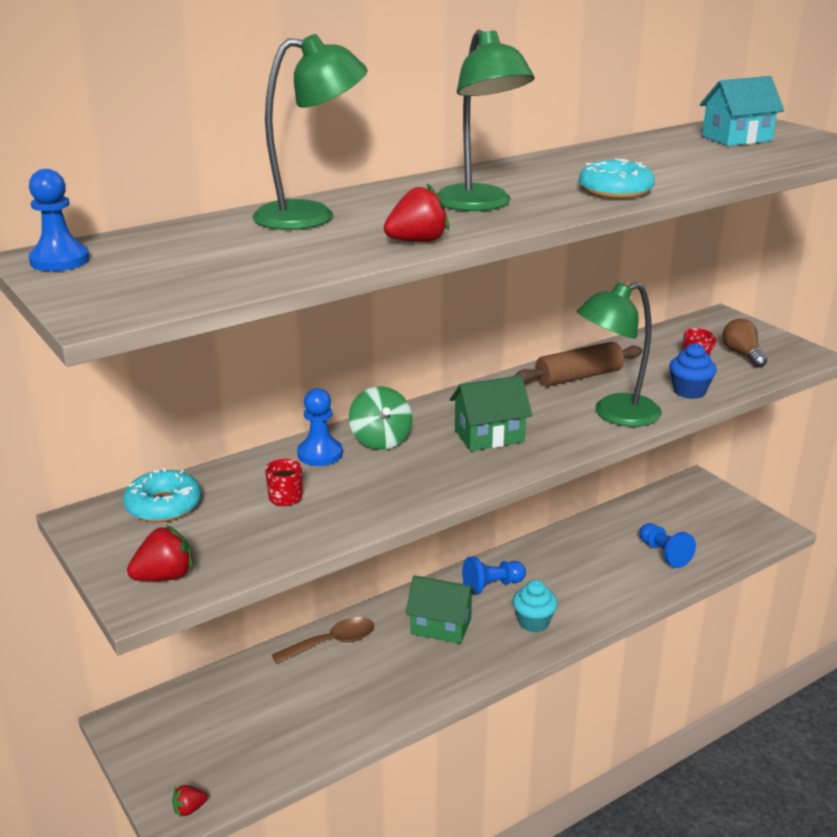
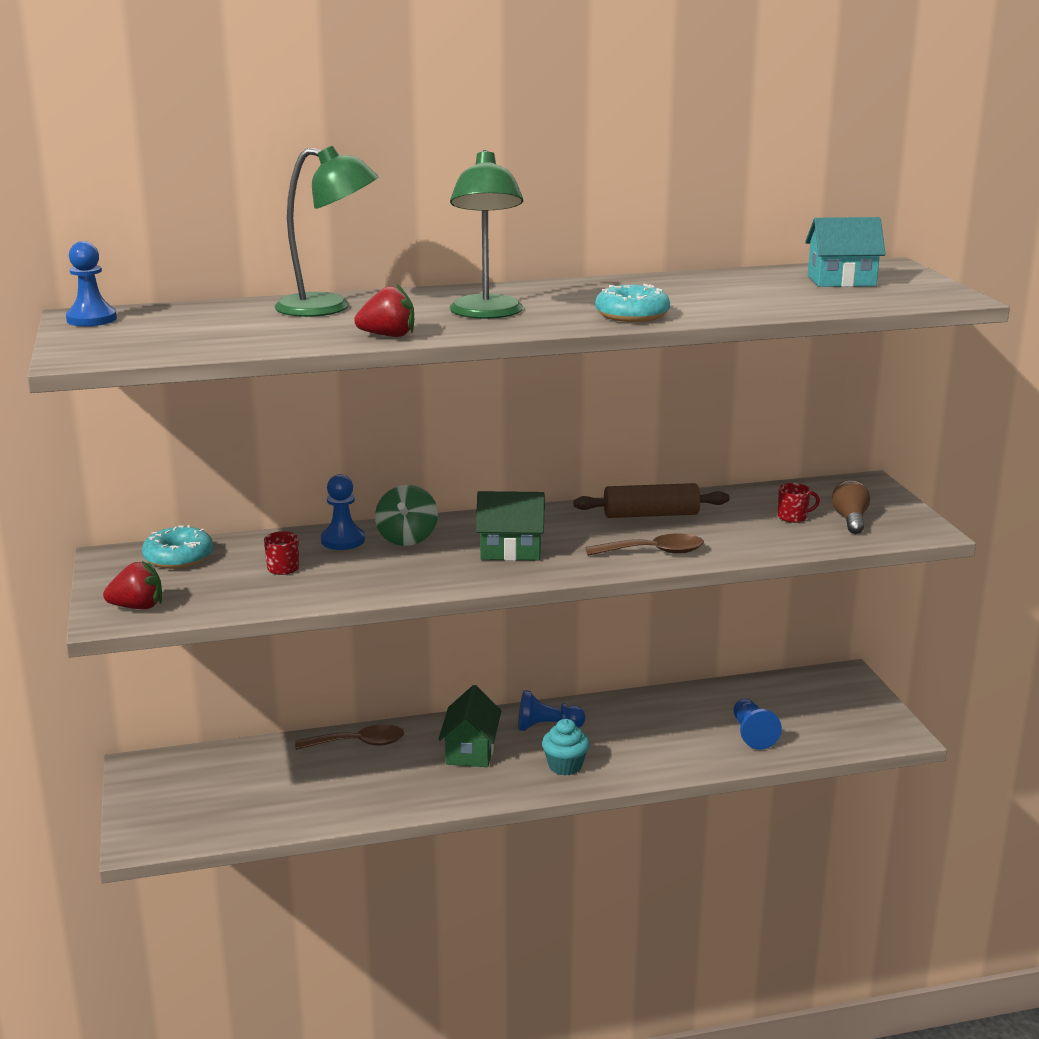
camera: 20 degrees right, 5 degrees down
(189, 809) = (150, 841): red strawberry -> none
(441, 626) = (471, 751): green house -> green house turned 60 degrees clockwise
(615, 414) = (653, 552): green lamp -> brown spoon
(689, 391) = (753, 544): blue cupcake -> none

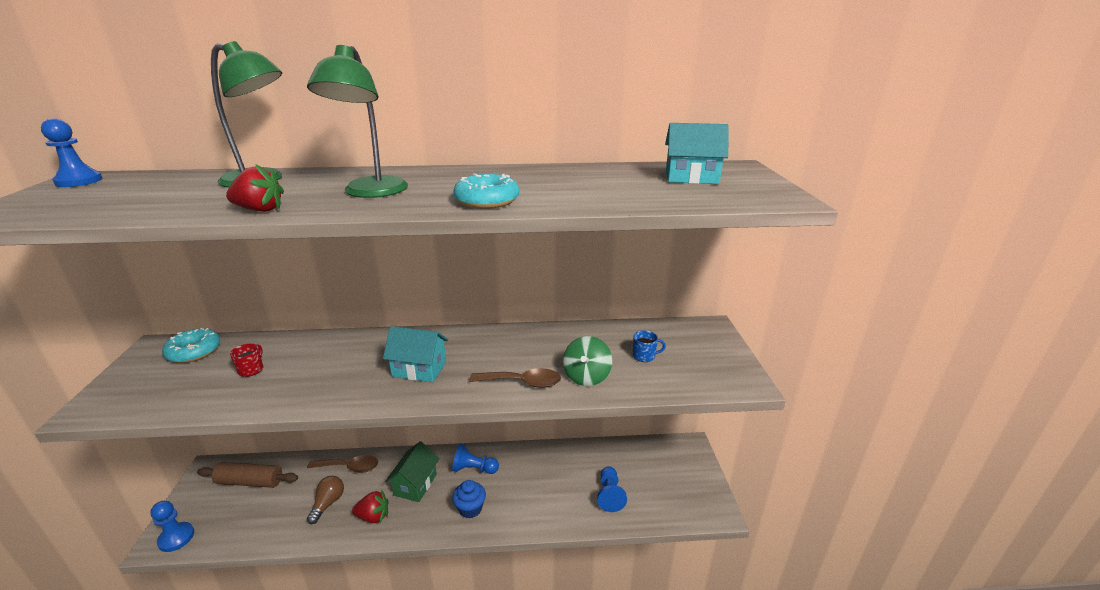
camera: 10 degrees right, 5 degrees up
(137, 607) = (118, 399): red strawberry -> red strawberry (373, 517)
(343, 540) = (313, 347): blue pawn -> blue pawn (176, 538)
(407, 538) = (357, 349): green spinning top -> green spinning top (586, 376)
(511, 550) = (419, 369): green house -> turquoise house
(565, 766) = (470, 508): turquoise cupcake -> blue cupcake
(651, 515) = (540, 343): brown rolling pin -> brown rolling pin (250, 481)
(793, 517) = (644, 356): red mug -> blue mug
(850, 520) = (688, 363): brown light bulb -> brown light bulb (328, 503)

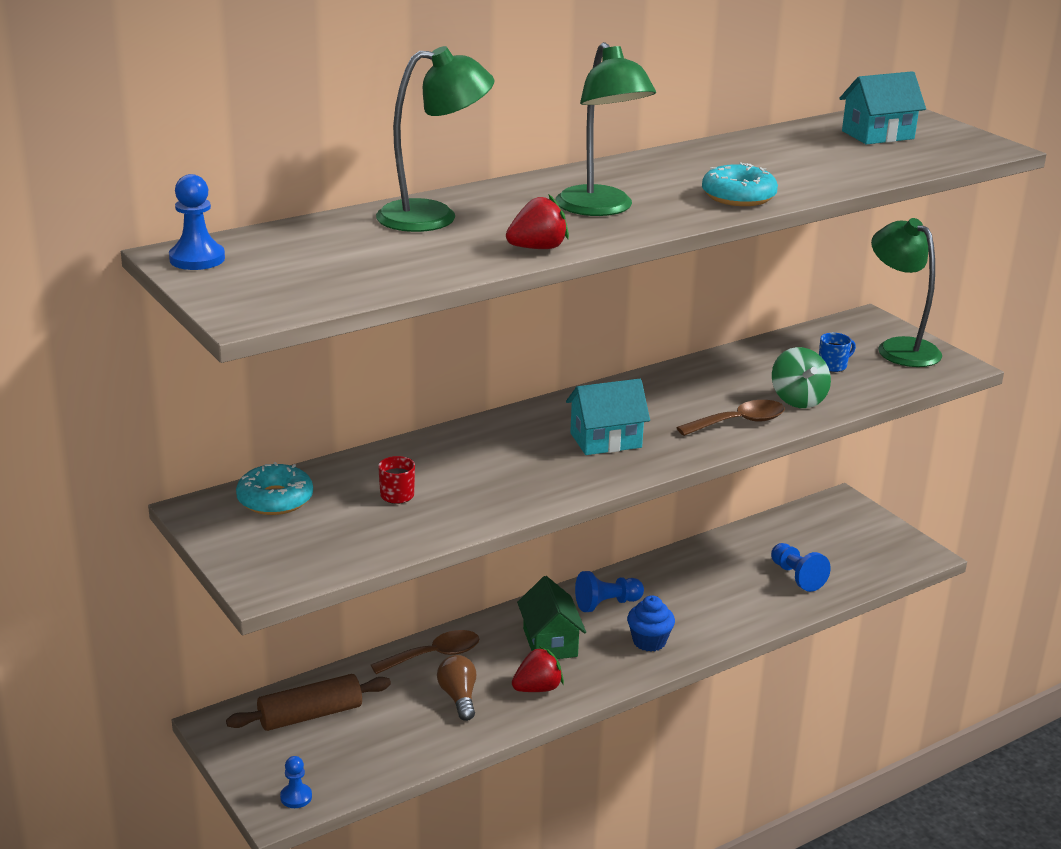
camera: 30 degrees left, 0 degrees up
(176, 538) = (296, 797): blue pawn -> blue pawn, size x0.65
(712, 355) = (899, 348): none -> green lamp

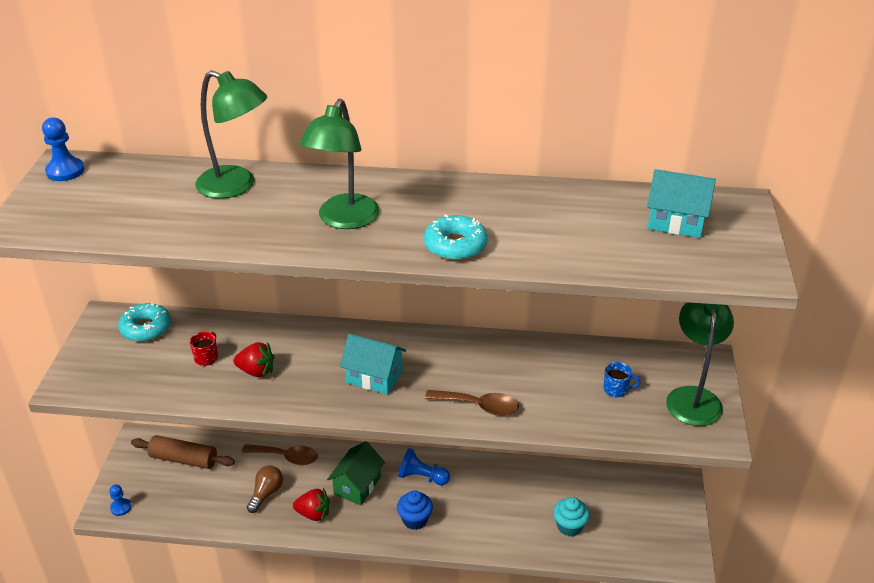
camera: 40 degrees right, 10 degrees up
(537, 248) = (247, 240): red strawberry -> red strawberry (256, 371)
(796, 577) = (569, 526): blue pawn -> turquoise cupcake
(798, 399) = (547, 407): green spinning top -> none

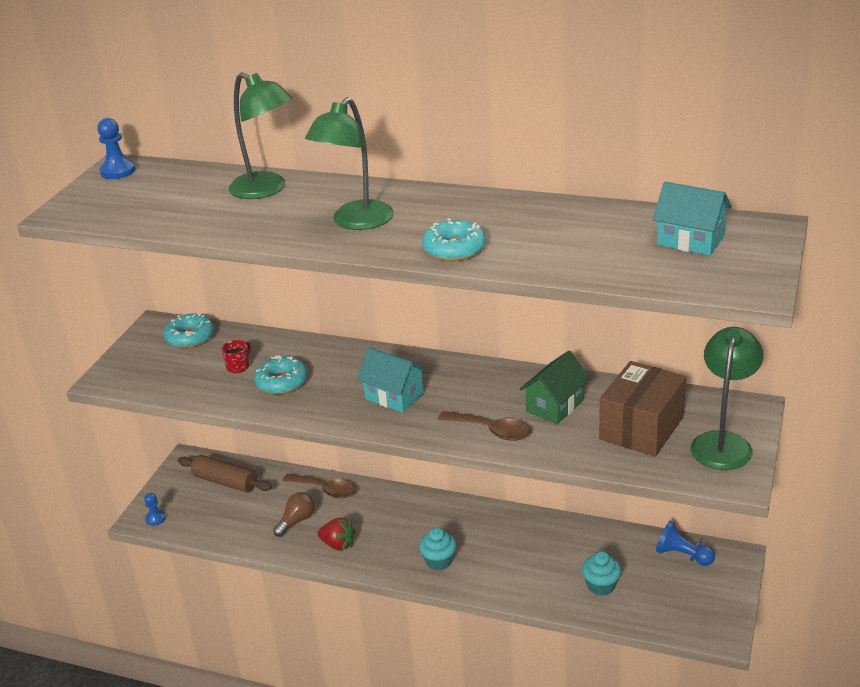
camera: 15 degrees right, 5 degrees down
(256, 371) = (281, 382): red strawberry -> turquoise donut
(357, 486) = (389, 523): green house -> green house (555, 406)
(415, 520) = (439, 561): blue cupcake -> turquoise cupcake
(422, 477) = (457, 522): blue pawn -> blue pawn (682, 555)
(616, 389) = (641, 428): blue mug -> brown box

